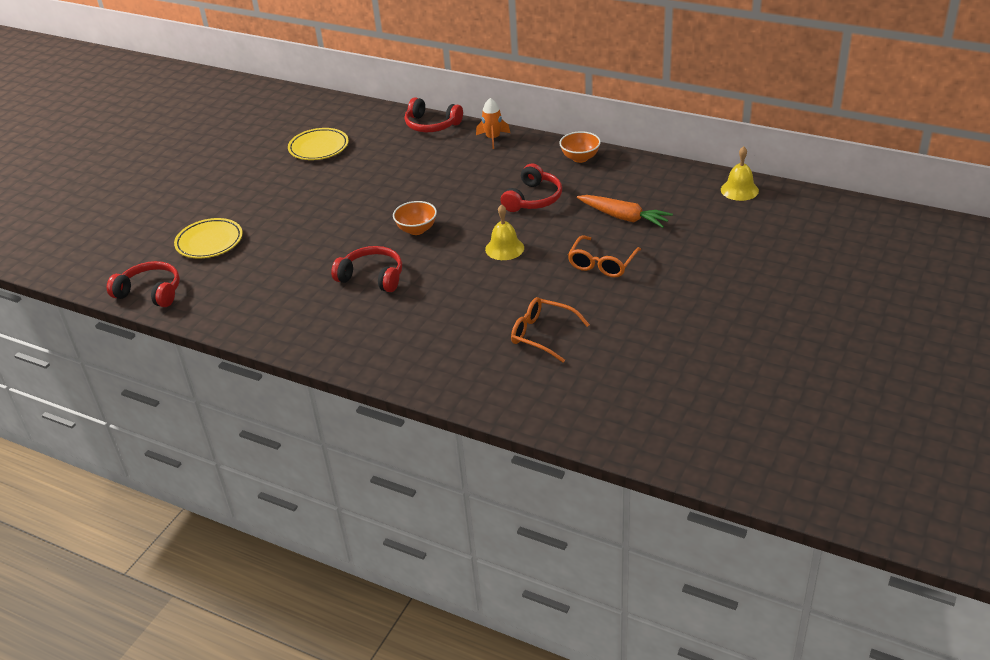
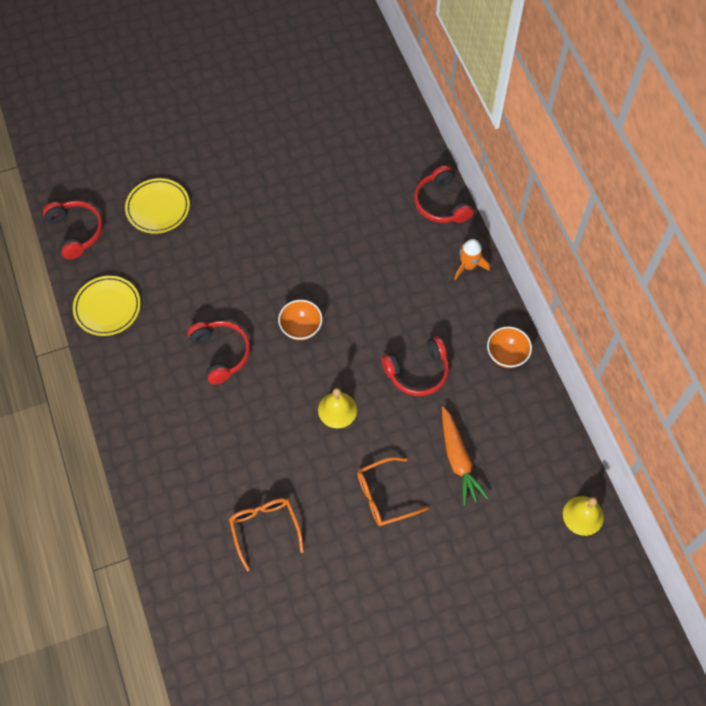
camera: 40 degrees right, 25 degrees up
(319, 148) = (332, 157): yellow plate -> yellow plate (107, 308)

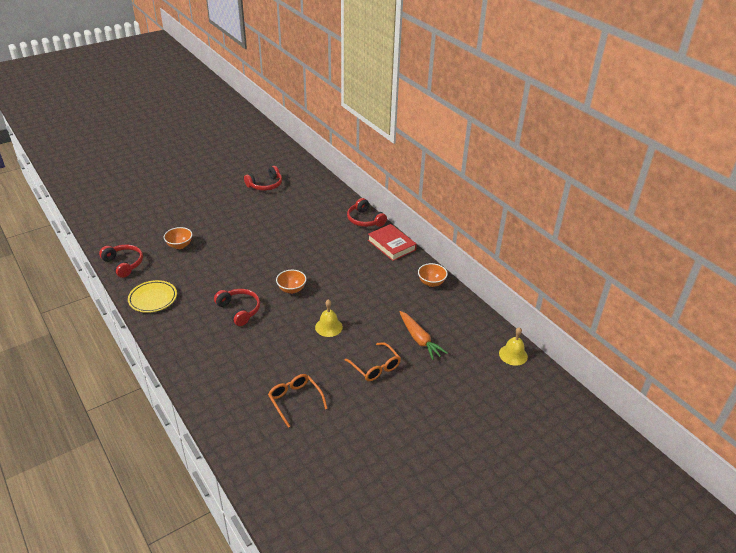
camera: 15 degrees left, 25 degrees down
(158, 208) = (179, 245): yellow plate -> orange bowl
(384, 496) = (375, 367): orange glasses -> orange glasses turned 90 degrees counterclockwise
(417, 372) = (377, 299): red headphones -> red headphones (265, 185)
(468, 265) = (391, 245): orange rocket -> red book

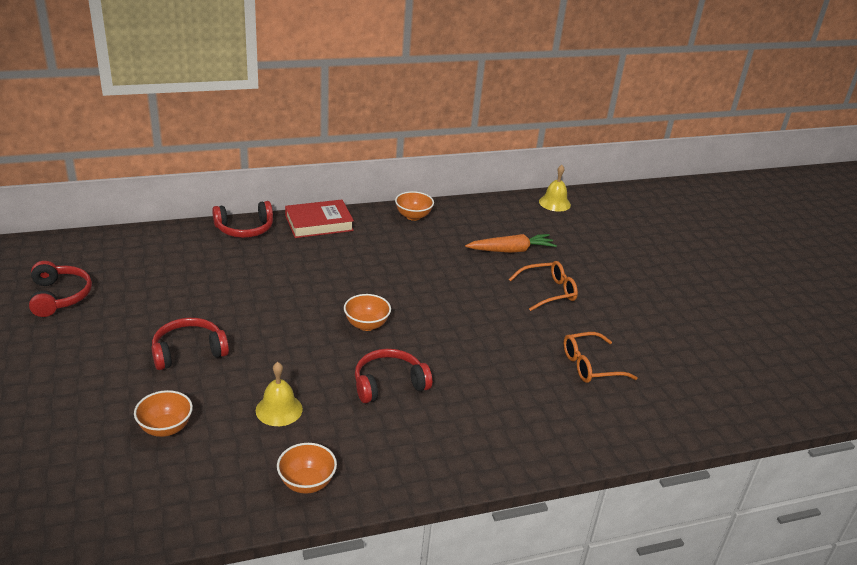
camera: 75 degrees left, 5 degrees down
(124, 264) = (170, 515): red headphones -> red headphones (188, 351)
(153, 299) = (307, 483): yellow plate -> orange bowl
(328, 327) = (462, 310): yellow bell -> yellow bell (279, 409)

